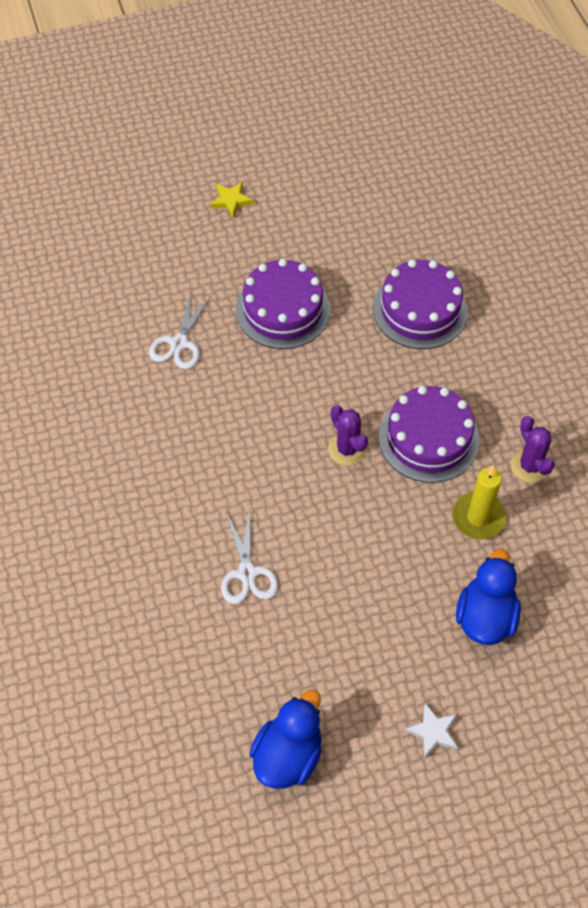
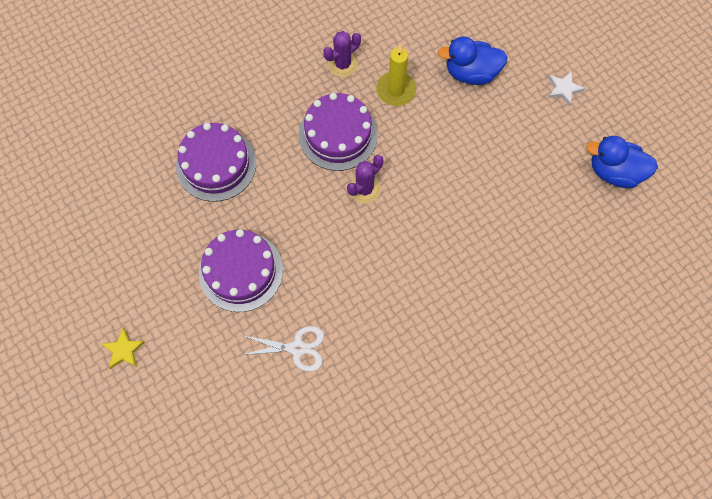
camera: 105 degrees left, 10 degrees up
(247, 573) = (492, 233): white scissors -> none

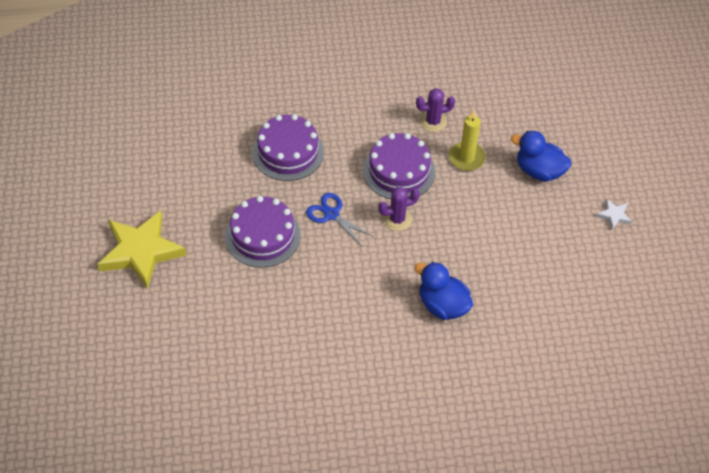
camera: 25 degrees right, 15 degrees down
(124, 350) = (141, 251): yellow star -> yellow star, size x2.37
(297, 214) = (331, 214): none -> blue scissors
(297, 348) = (275, 309): white scissors -> none
(614, 172) = (621, 296): blue duck -> blue duck (442, 305)

